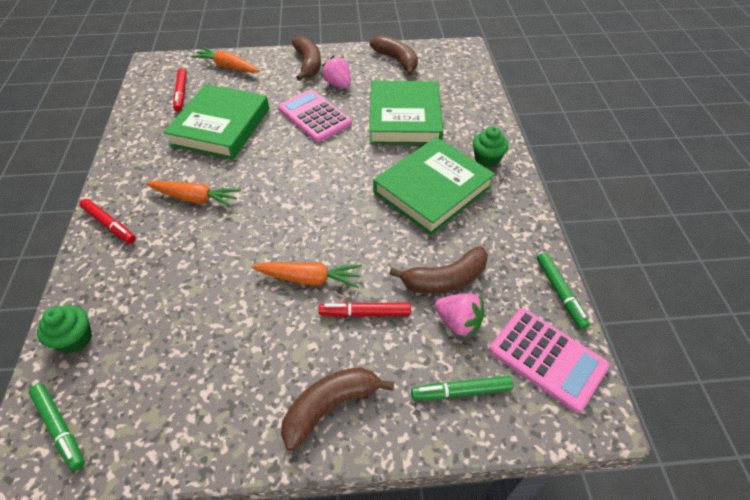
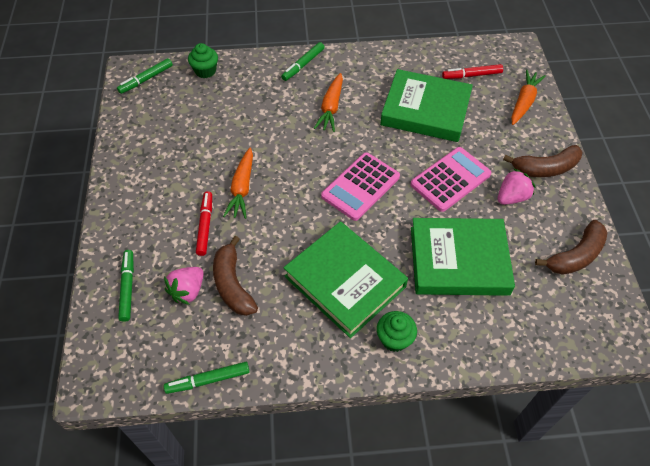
camera: 90 degrees right, 5 degrees up
(109, 224) = (303, 65): red marker -> green marker
(330, 406) = (133, 206): brown banana -> none
(547, 358) = (144, 355): pink calculator -> pink calculator (360, 187)

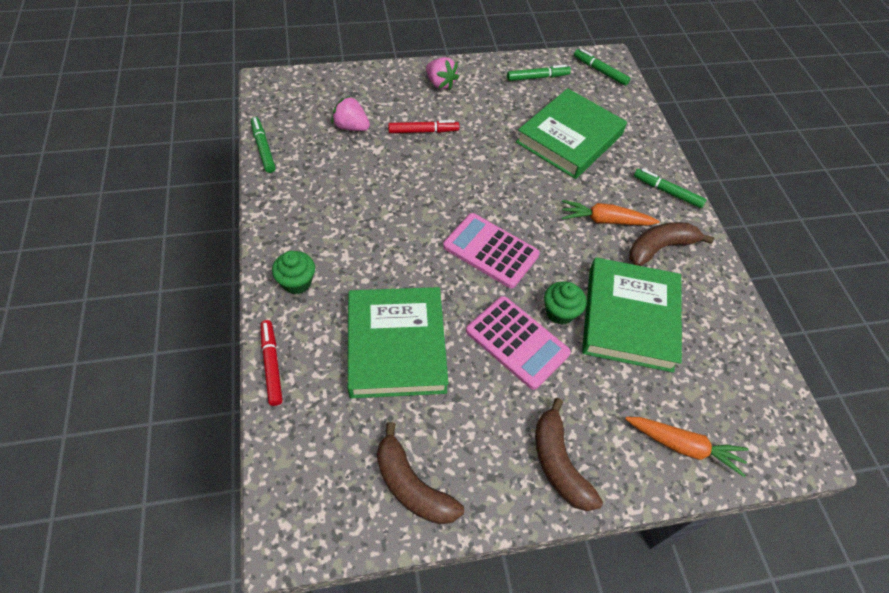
camera: 80 degrees right, 0 degrees up
(127, 288) = (354, 90): green marker -> green marker (537, 77)
(205, 71) = (627, 112): green cupcake -> green cupcake (560, 312)
(232, 284) = (358, 156): brown banana -> brown banana (659, 248)
(242, 188) = (472, 153): orange carrot -> none
(345, 281) = (364, 240): green book -> green book (569, 138)
(472, 75) = (716, 378): red marker -> red marker (271, 365)
(511, 197) = (499, 413): pink strawberry -> pink strawberry (440, 84)

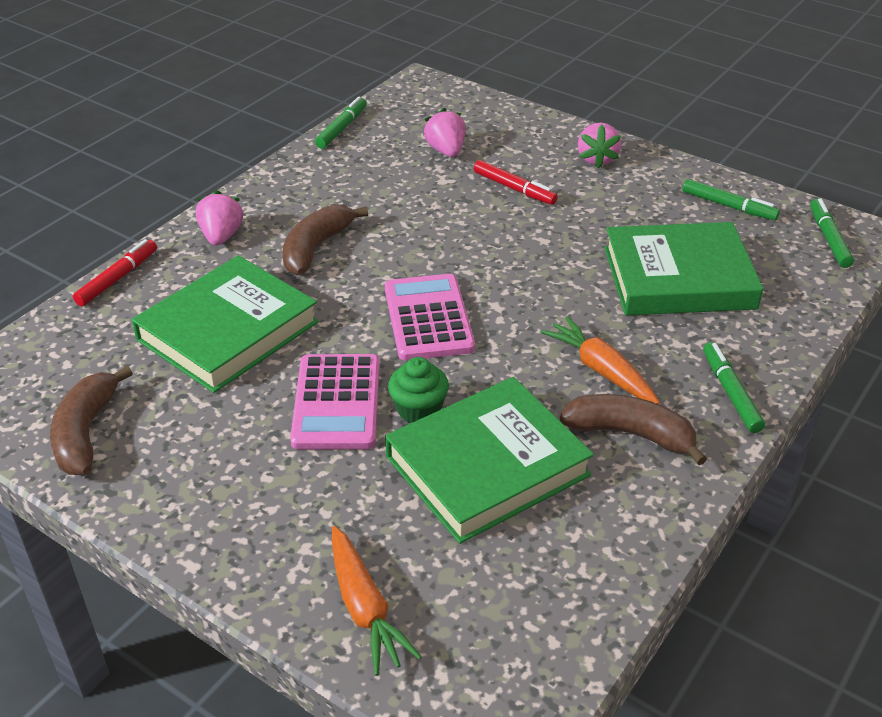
camera: 50 degrees right, 15 degrees down
(297, 282) = (221, 236): green cupcake -> pink strawberry
(558, 463) = (223, 517): brown banana -> brown banana (316, 248)

